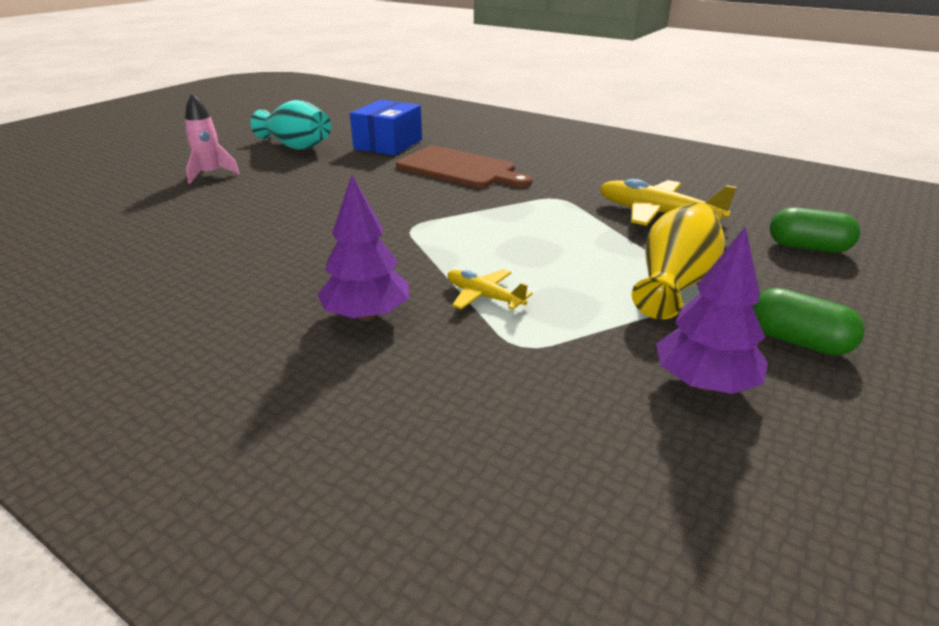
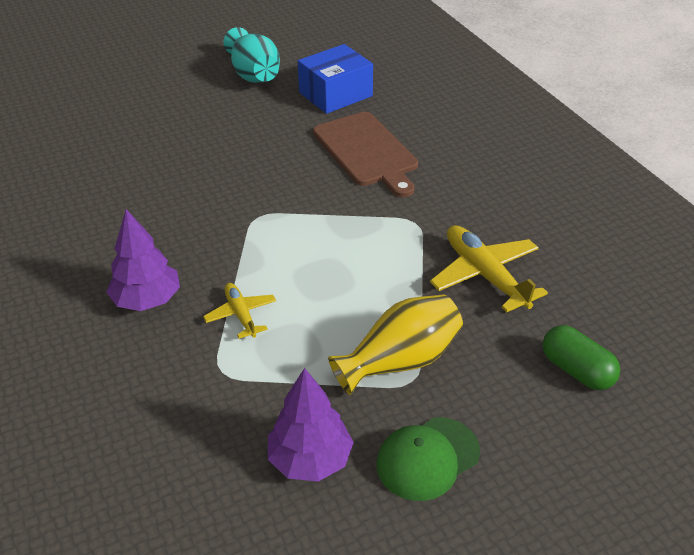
camera: 30 degrees right, 10 degrees up
(211, 174) = (159, 96): pink rocket -> none
(797, 341) = (427, 458): green capsule -> green cap

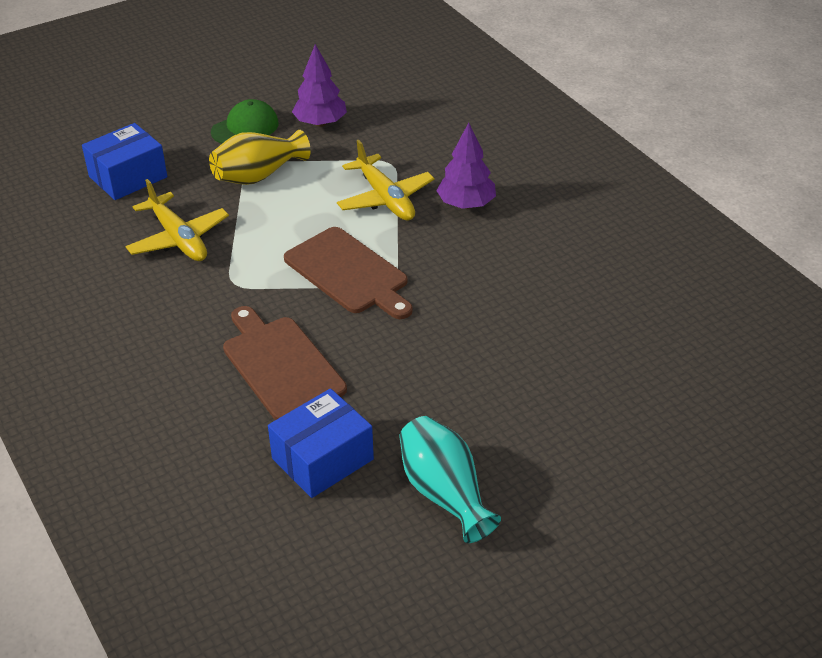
camera: 175 degrees right, 0 degrees up
(241, 314) = (385, 198): yellow plane -> yellow plane, size x1.73
(298, 226) = (349, 273): none -> brown cutting board
(577, 370) = (128, 177): green capsule -> blue box

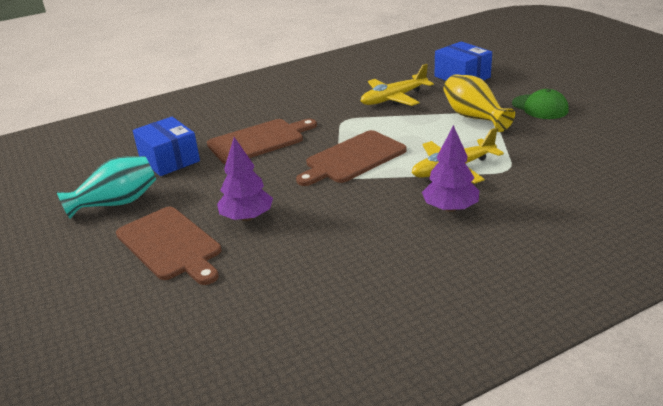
camera: 95 degrees right, 10 degrees down
(320, 123) = (560, 135): purple tree -> purple tree (247, 217)
(541, 414) = (171, 245): none -> brown cutting board

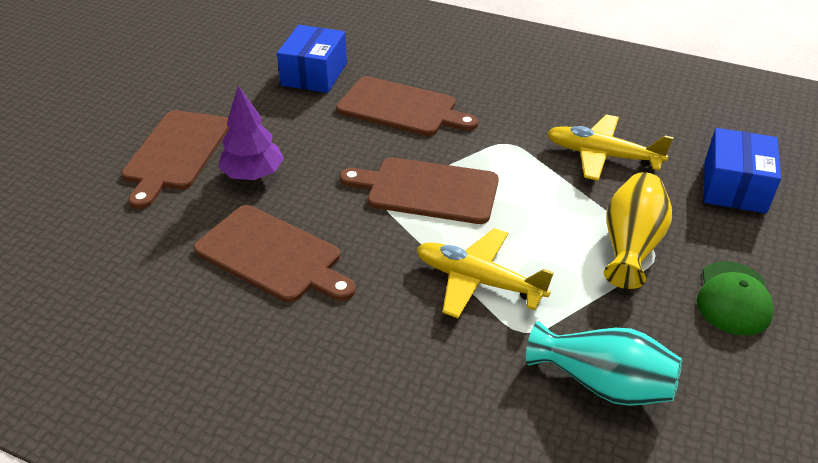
camera: 50 degrees right, 10 degrees up
(117, 203) = (218, 87): turquoise vase -> turquoise vase (603, 383)
(345, 234) = (273, 255): none -> brown cutting board
(450, 208) = (387, 316): purple tree -> none

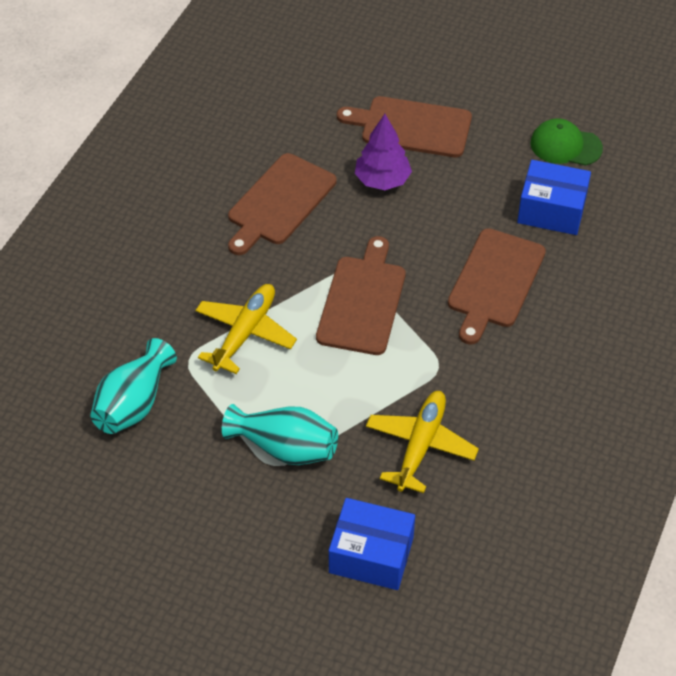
camera: 90 degrees right, 10 degrees up
(631, 245) = (285, 448): yellow vase -> turquoise vase
(733, 298) = (215, 513): green cap -> green cap (565, 146)

